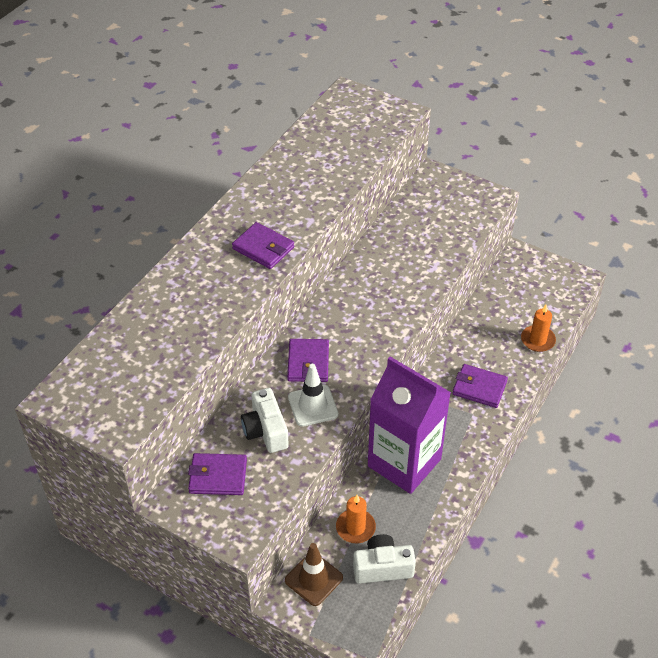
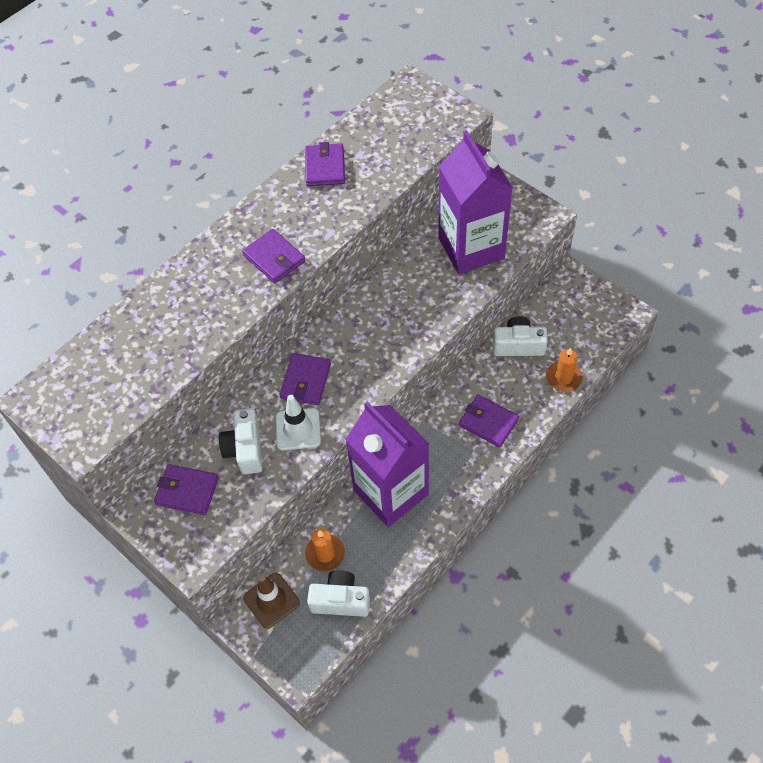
camera: 15 degrees right, 10 degrees up
(289, 167) = (325, 167): none -> purple wallet
(432, 231) = (471, 248): none -> purple carton
(488, 318) = (518, 345): none -> white camera

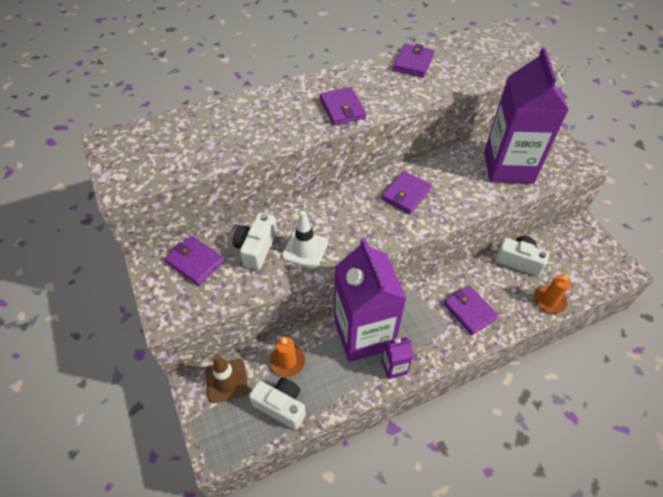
camera: 20 degrees right, 5 degrees down
(306, 381) = (329, 216): purple wallet -> purple wallet (406, 194)
(436, 513) = (394, 367): none -> purple carton

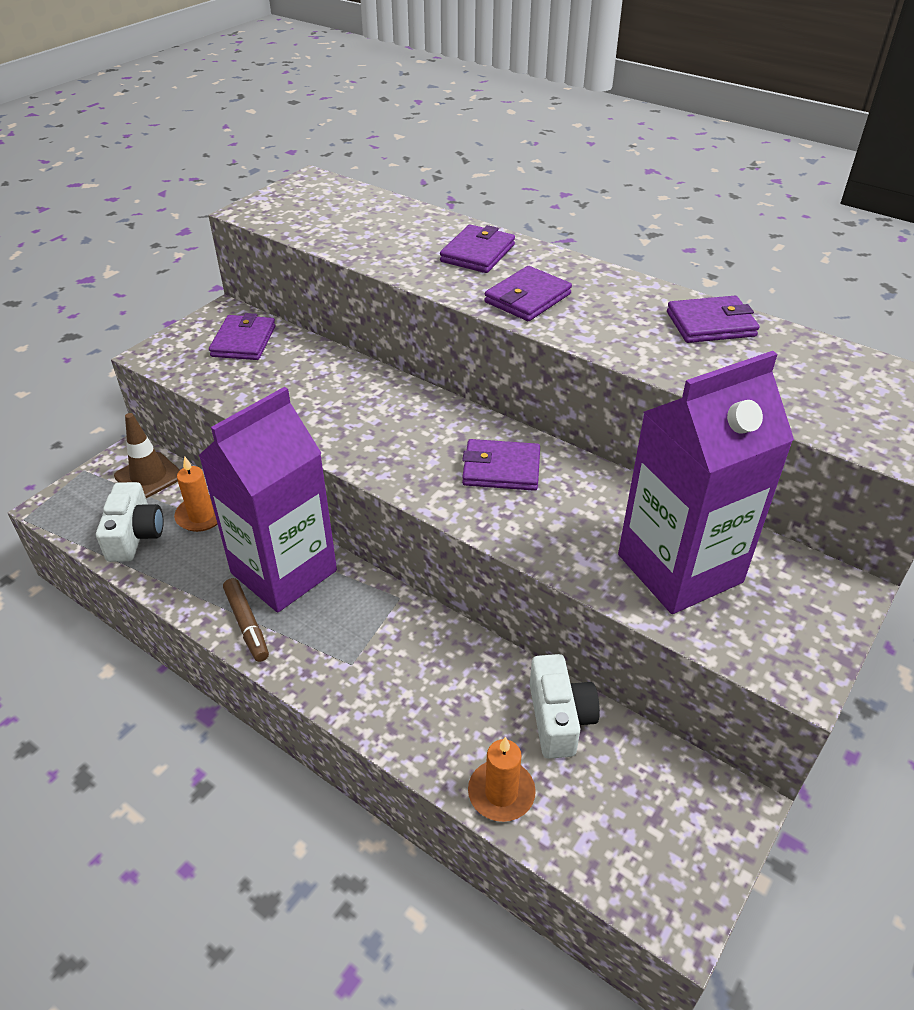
camera: 60 degrees right, 10 degrees down
(256, 248) = (296, 375): white camera -> none
(305, 249) = (322, 413): white traffic cone -> none
(394, 367) = (247, 624): purple carton -> brown marker
(469, 311) = (401, 681): purple wallet -> purple wallet (477, 253)

